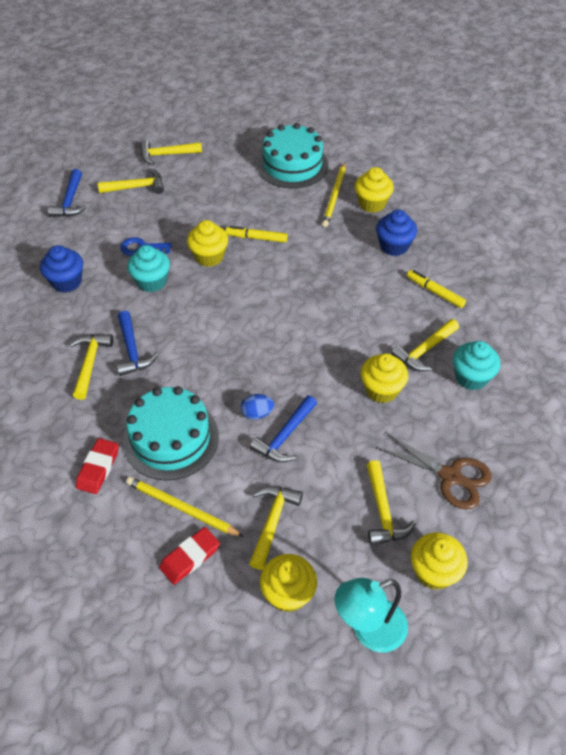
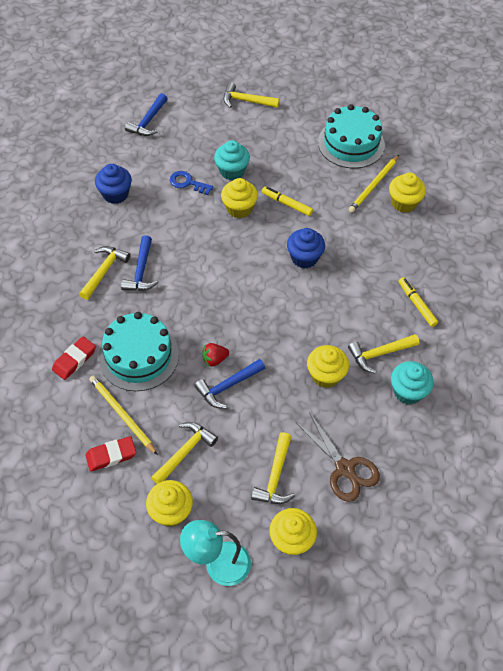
camera: 20 degrees right, 5 degrees up
(136, 187) = (208, 124): yellow hammer -> none
(151, 281) = (182, 216): turquoise cupcake -> turquoise cupcake (232, 171)
(257, 413) = (214, 359): blue egg -> red strawberry
(394, 246) = (402, 250): blue cupcake -> blue cupcake (304, 258)

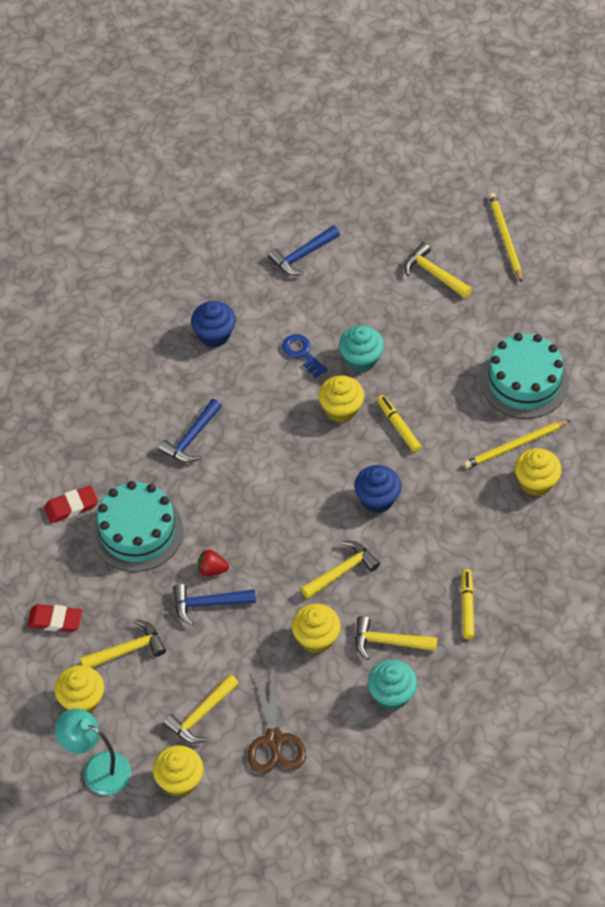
camera: 30 degrees right, 0 degrees up
(104, 271) = (153, 421): yellow hammer -> yellow hammer (342, 571)
(122, 414) = (87, 585): yellow pencil -> yellow pencil (505, 238)

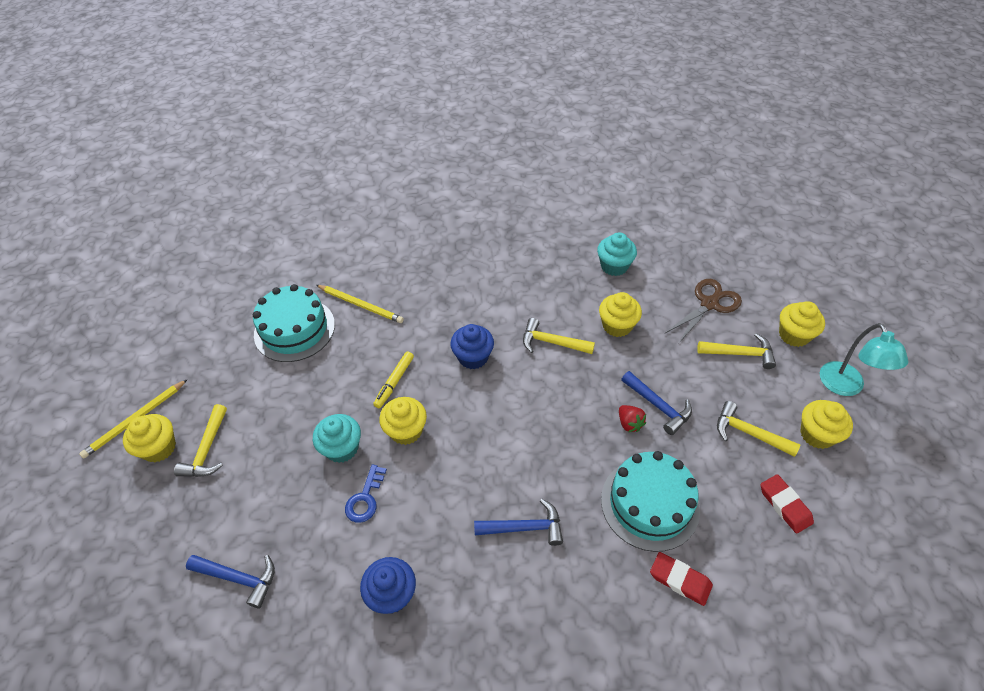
camera: 125 degrees left, 5 degrees down
(388, 642) = (579, 287): yellow hammer -> none
(467, 607) = (515, 264): yellow marker -> none
(535, 482) = (385, 279): yellow cupcake -> yellow cupcake (159, 448)

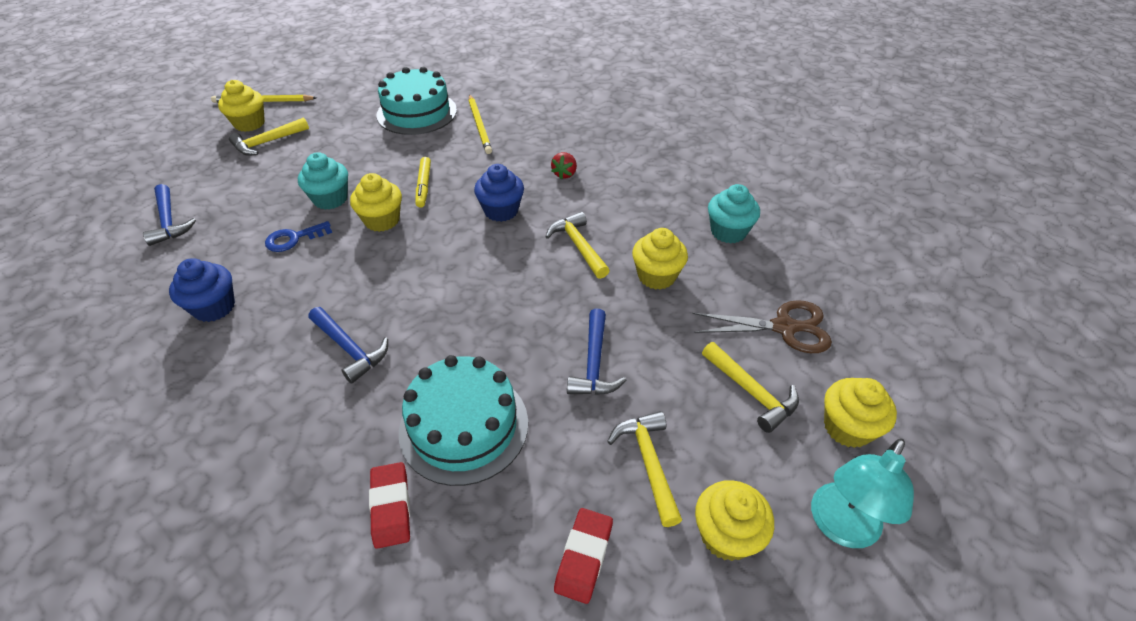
camera: 45 degrees right, 5 degrees down
(394, 382) = (424, 186): yellow marker -> yellow marker turned 75 degrees counterclockwise
(629, 423) = (546, 354): red strawberry -> red strawberry (564, 174)

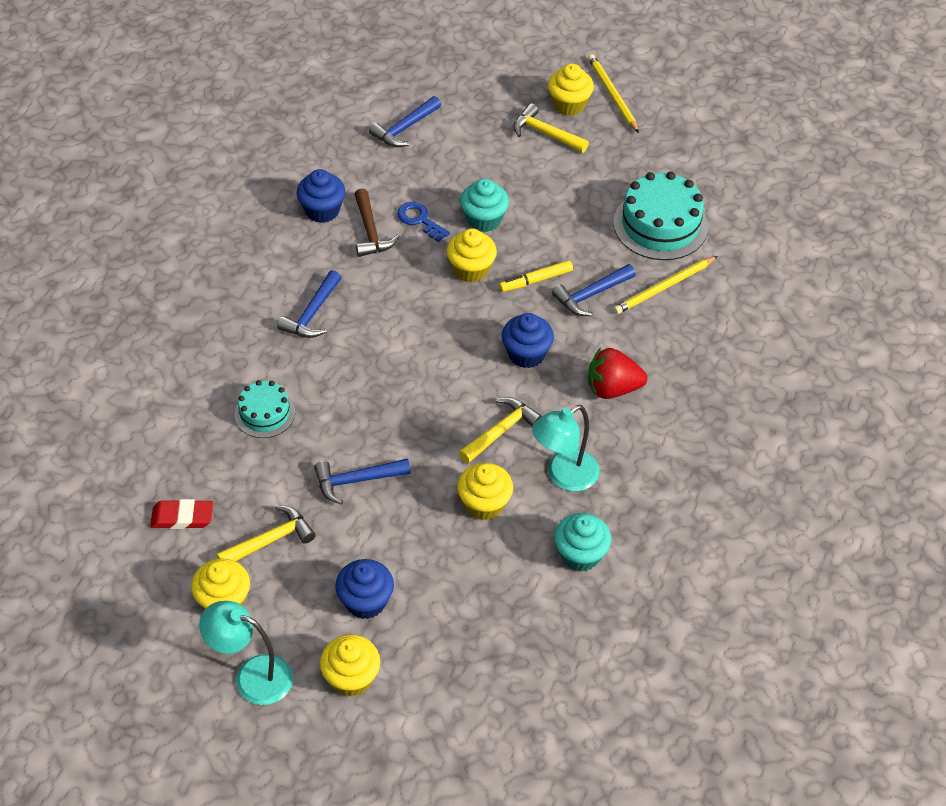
camera: 70 degrees right, 5 degrees up
(277, 276) = (370, 231): none -> brown hammer
(391, 507) = (186, 396): red eraser -> none
(461, 161) = (591, 295): none -> blue hammer
(464, 426) = (265, 413): turquoise cake -> turquoise cake, size x0.58
(564, 174) = (612, 388): red strawberry -> red strawberry, size x1.70
(643, 221) = (564, 476): none -> turquoise lamp
(751, 392) = (365, 601): yellow hammer -> blue cupcake
(784, 327) = (455, 619): brown scissors -> none

